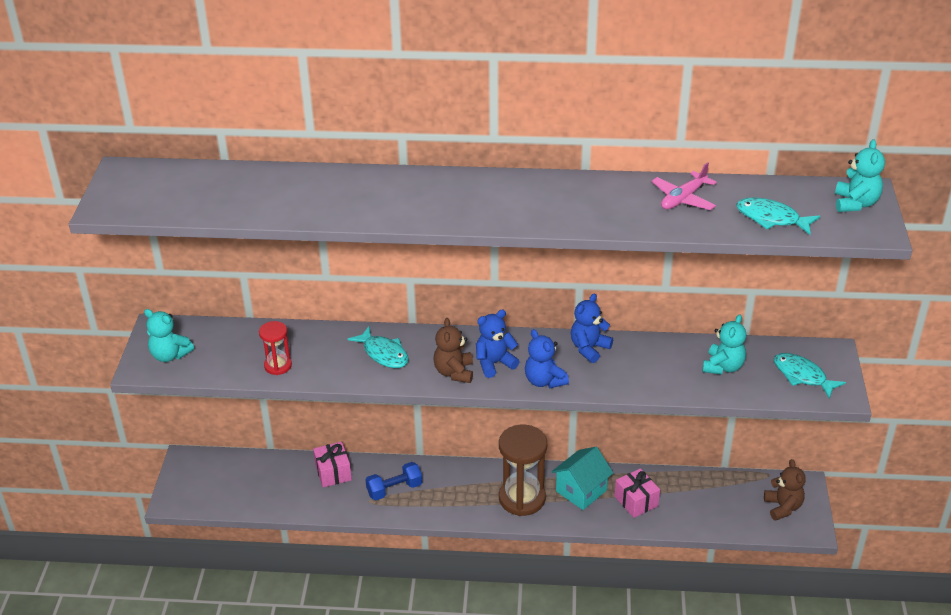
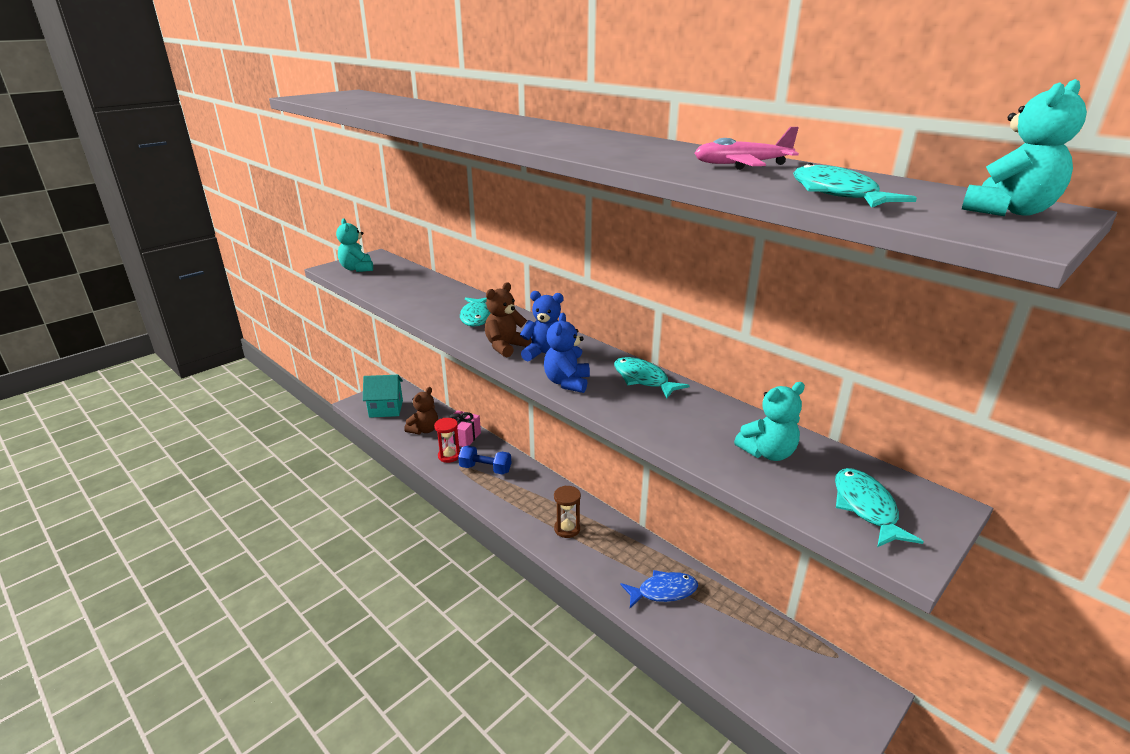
camera: 40 degrees right, 10 degrees down
(278, 366) = (401, 296): red hourglass -> red hourglass (449, 456)
(522, 498) = (567, 529): brown hourglass -> brown hourglass, size x0.54
(581, 491) = (622, 553): turquoise house -> turquoise house (386, 409)
(589, 348) = (643, 379): blue teddy bear -> turquoise fish
(636, 501) = (663, 591): pink gift -> blue fish
(783, 507) = (822, 699): brown teddy bear -> brown teddy bear (424, 430)

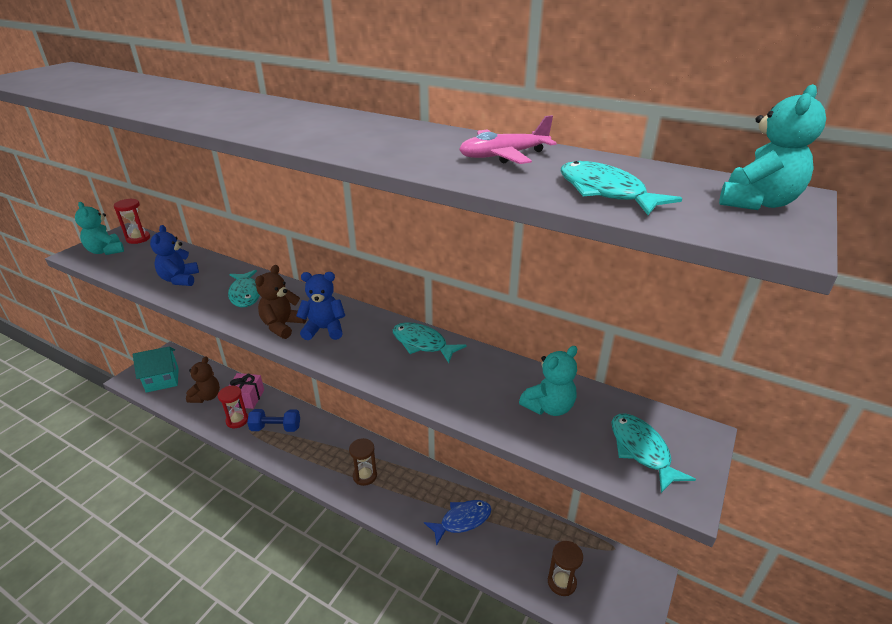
camera: 15 degrees left, 5 degrees up
(387, 262) = (138, 238): none -> red hourglass
(567, 382) = (351, 359): blue teddy bear -> blue teddy bear (180, 279)
(765, 676) = (561, 582): none -> brown hourglass

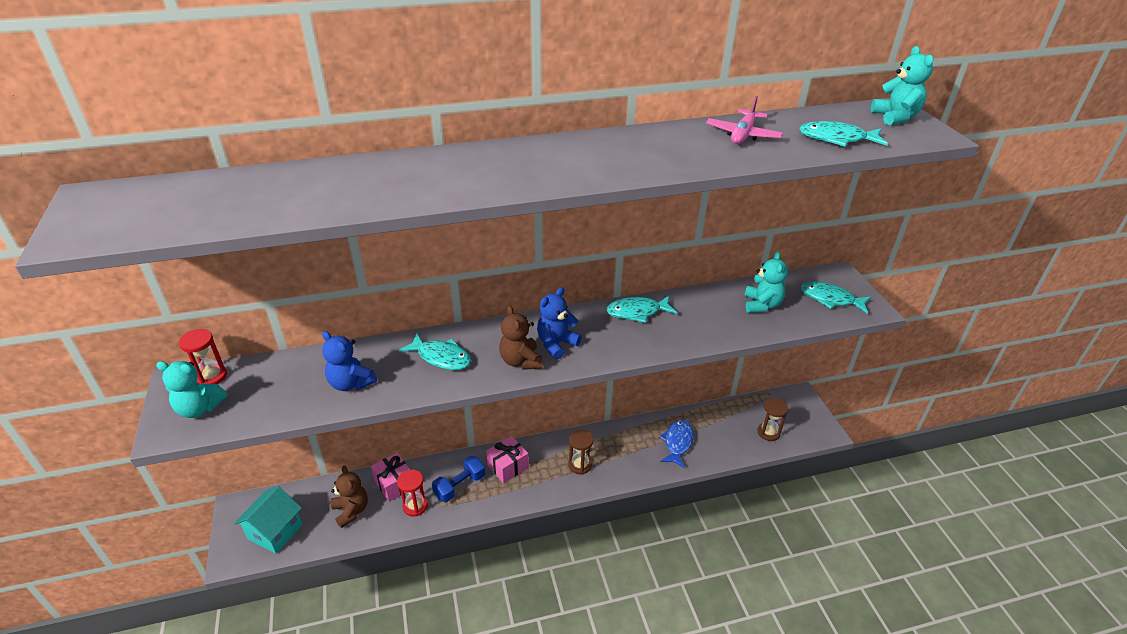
camera: 45 degrees left, 5 degrees up
(319, 438) = (508, 466): none -> pink gift

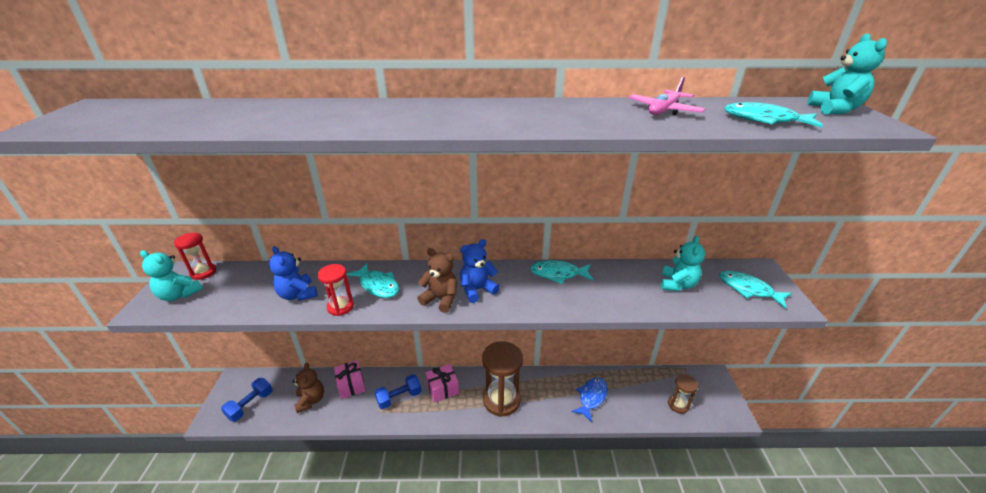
camera: 15 degrees right, 5 degrees down
(275, 531) = (250, 405): turquoise house -> blue dumbbell
(415, 506) = (359, 407): red hourglass -> red hourglass (340, 307)
(521, 361) = (441, 299): brown teddy bear -> brown teddy bear turned 120 degrees clockwise
(580, 465) = (501, 400): brown hourglass -> brown hourglass, size x1.87

